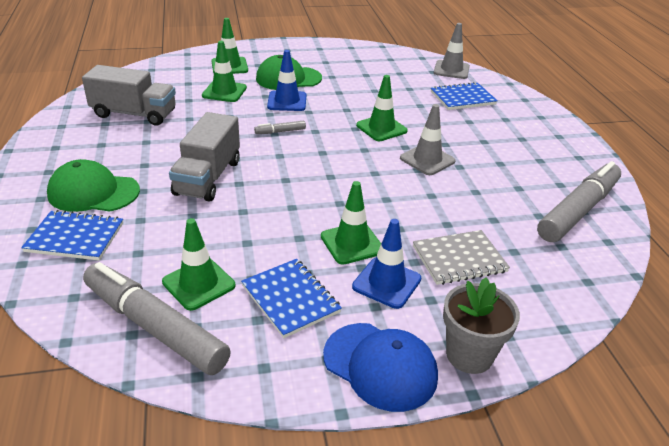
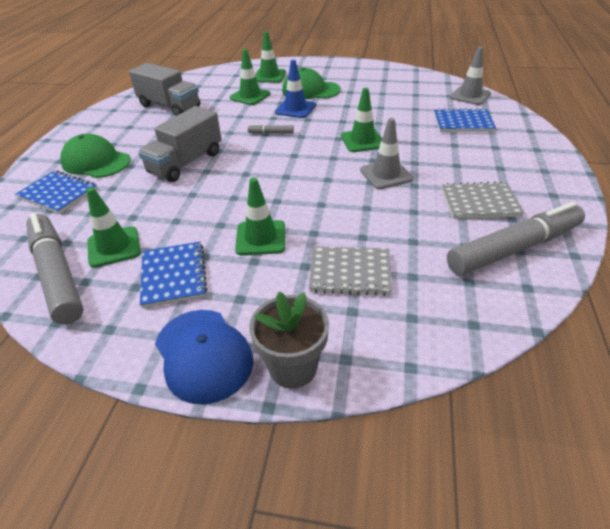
camera: 25 degrees right, 5 degrees up
(386, 283) = (265, 280): blue traffic cone -> none
(526, 174) = (480, 202): none -> grey notebook

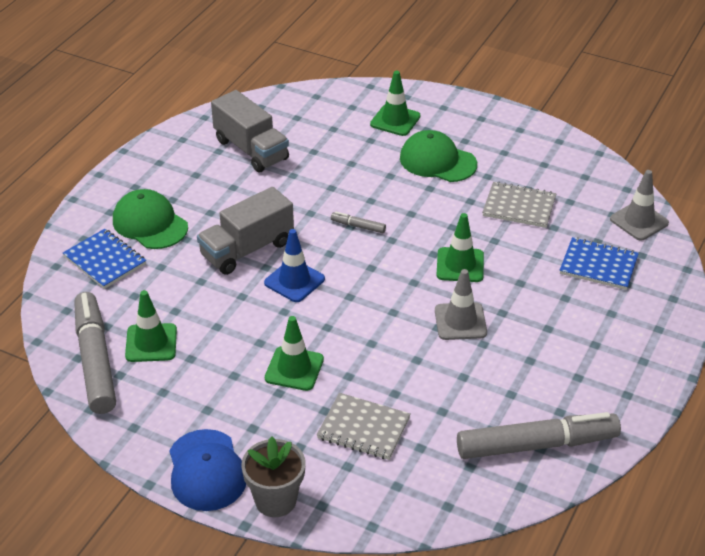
camera: 15 degrees right, 0 degrees up
(174, 275) = (200, 389): blue notebook -> none
(250, 96) = (356, 154): green traffic cone -> none
(295, 109) = (403, 191): blue traffic cone -> blue traffic cone (294, 281)
(480, 202) = (540, 383): grey notebook -> grey notebook (519, 206)

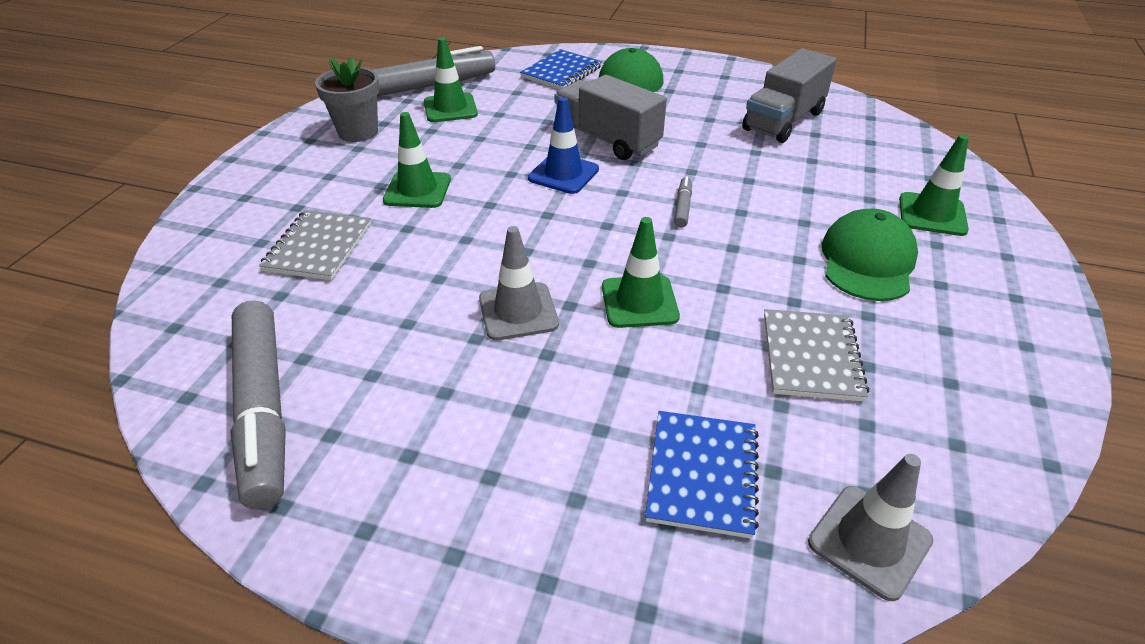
camera: 80 degrees right, 0 degrees up
(206, 470) = (273, 158): blue cap -> none
(275, 500) = (221, 201): grey flower pot -> grey flower pot (358, 132)

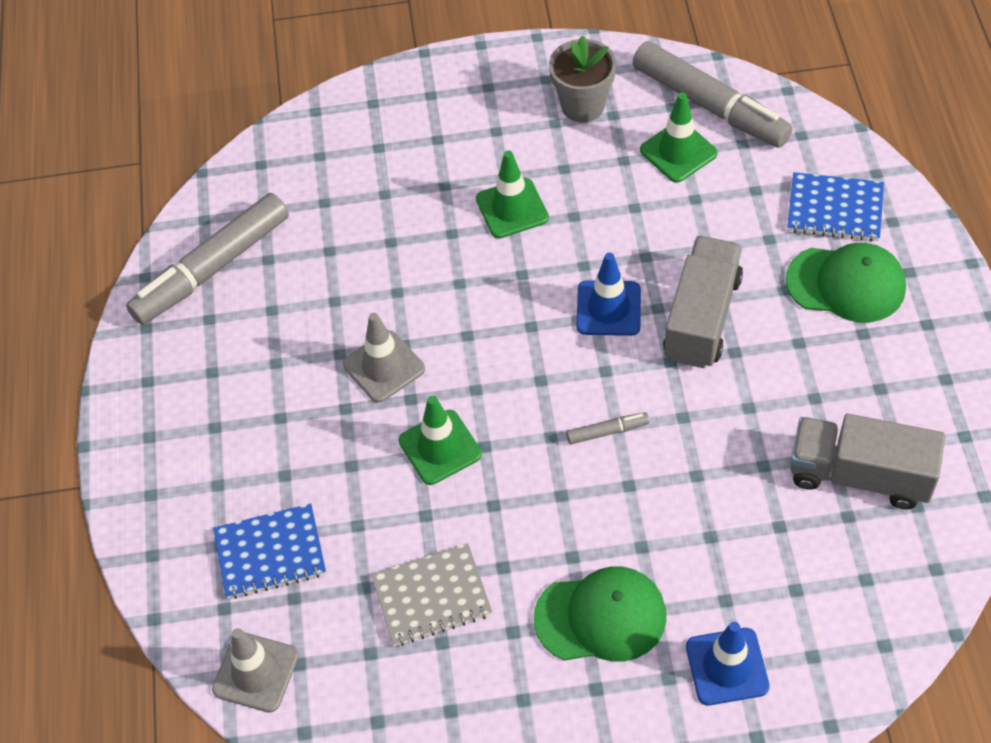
camera: 70 degrees right, 15 degrees up
(318, 247) = (392, 189): grey notebook -> none
(932, 214) = (727, 666): green traffic cone -> blue traffic cone

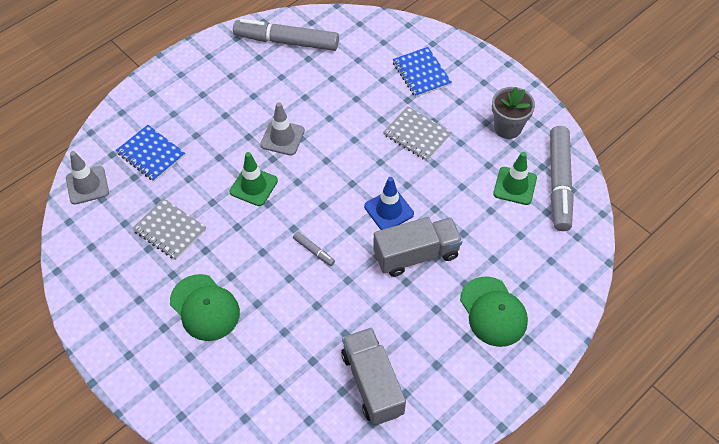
camera: 50 degrees right, 0 degrees up
(512, 208) = (416, 135): green traffic cone -> grey notebook
(727, 666) = (212, 380): blue traffic cone -> none
(835, 209) = (539, 280): blue notebook -> blue notebook (421, 73)

